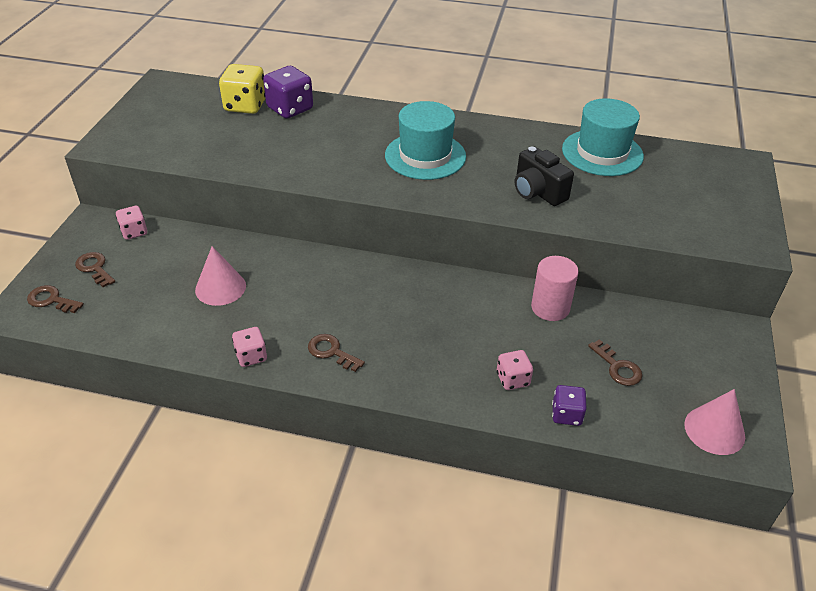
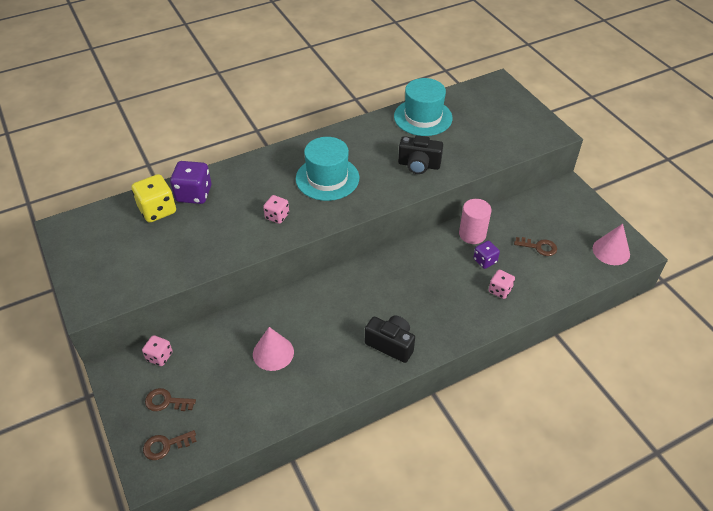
camera: 40 degrees left, 5 degrees up
(251, 356) = (348, 382): pink dice -> pink dice (277, 216)
(331, 352) = (391, 344): brown key -> black camera
(566, 414) = (544, 291): purple dice -> purple dice (485, 261)

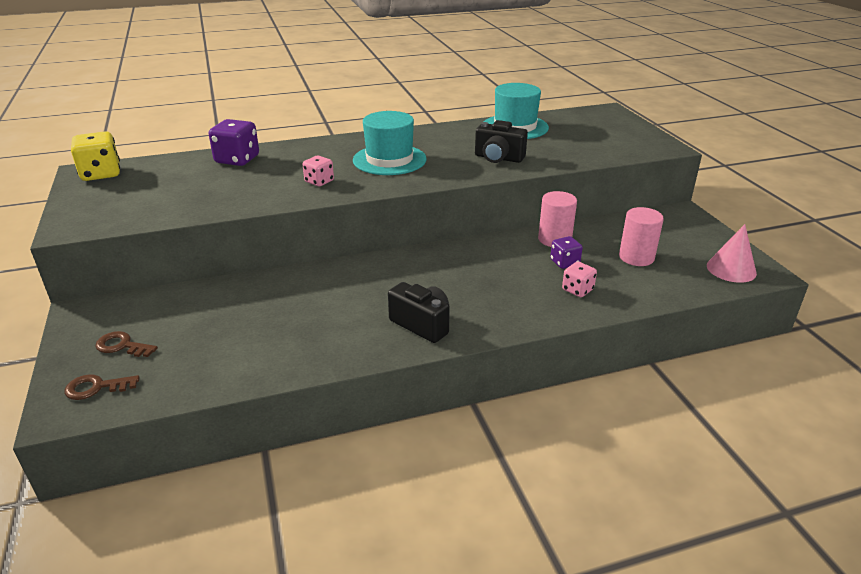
camera: 10 degrees right, 15 degrees down
(157, 210) = (191, 167): yellow dice -> yellow dice (101, 174)
(159, 356) = (138, 305): pink dice -> none
(273, 353) = (273, 316): pink cone -> none
(539, 247) = (636, 257): brown key -> pink cylinder

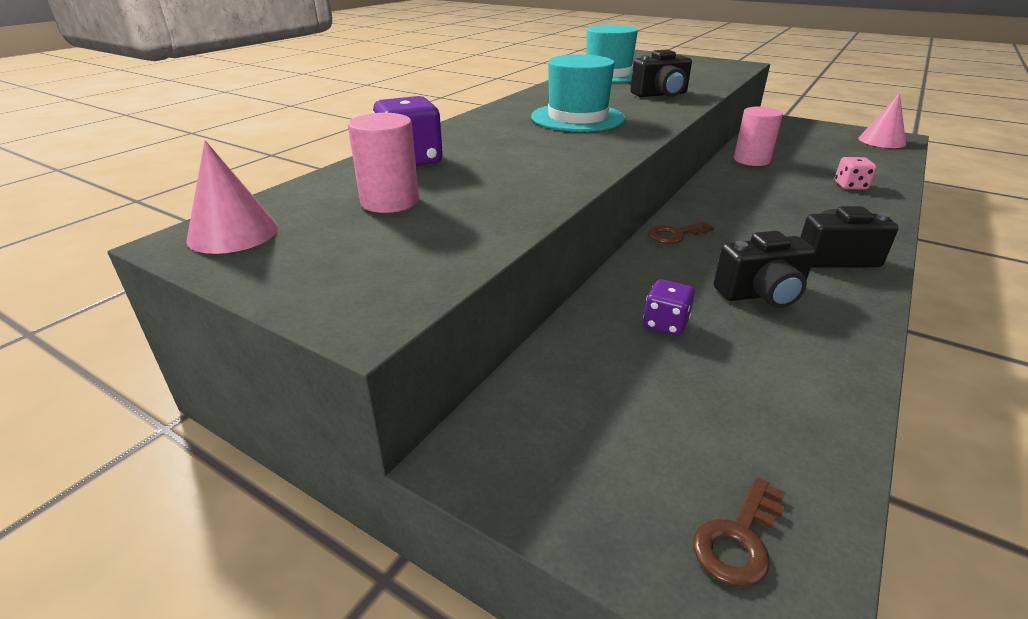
camera: 40 degrees left, 0 degrees up
(101, 174) = (233, 233): yellow dice -> pink cone
(122, 346) = (637, 459): brown key -> brown key (675, 235)
(319, 181) = (564, 151): pink dice -> none
(327, 319) = (761, 294): none -> black camera
(564, 262) = (797, 172): purple dice -> purple dice (665, 324)
(636, 257) = (823, 153): pink cylinder -> pink cylinder (390, 201)

